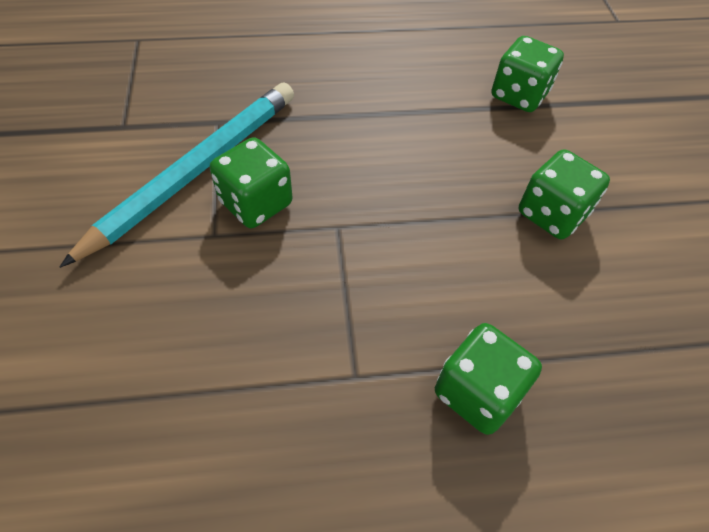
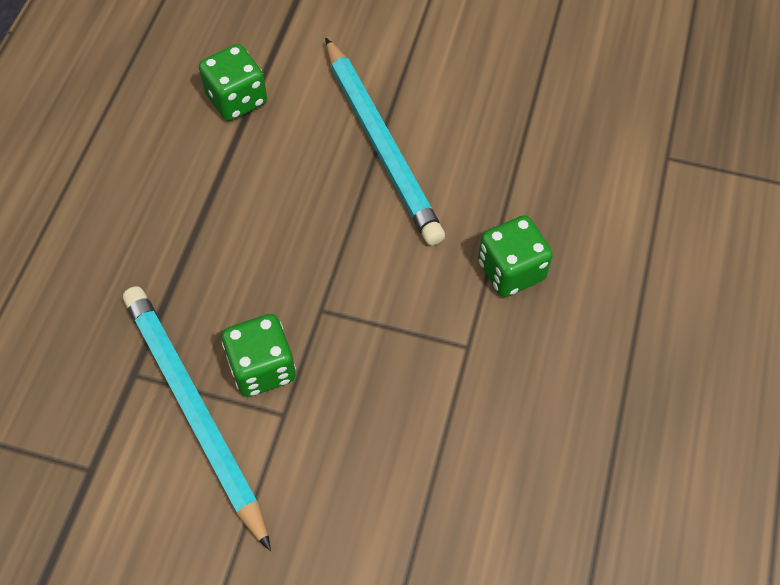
camera: 65 degrees left, 5 degrees up
(552, 214) = (381, 145): green dice -> turquoise pencil

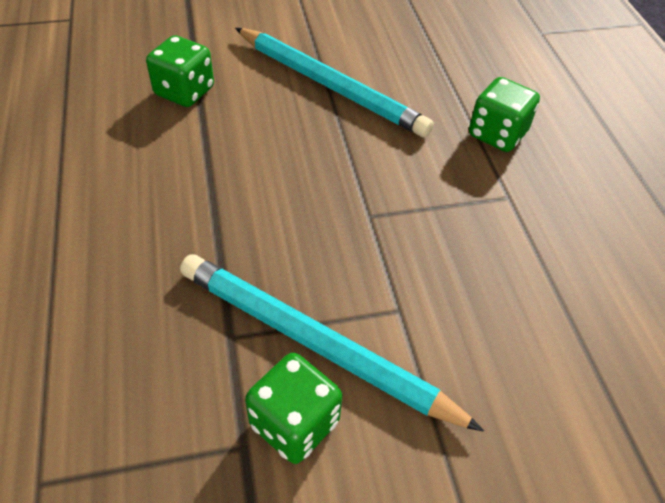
camera: 30 degrees left, 10 degrees down
(262, 368) = (352, 280): green dice -> green dice (294, 423)

